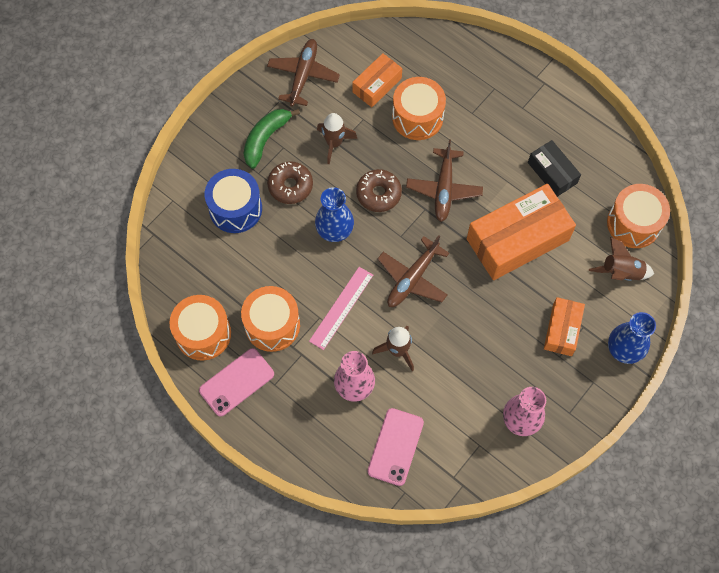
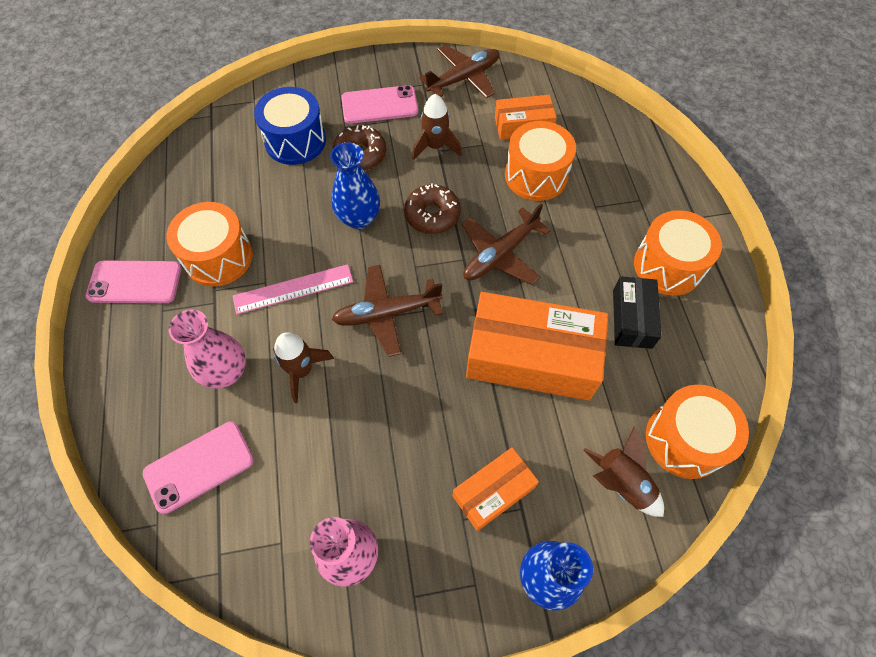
camera: 40 degrees right, 5 degrees down
(203, 333) = (156, 220): orange drum -> orange drum (668, 266)
(265, 139) = (379, 105): green banana -> pink phone

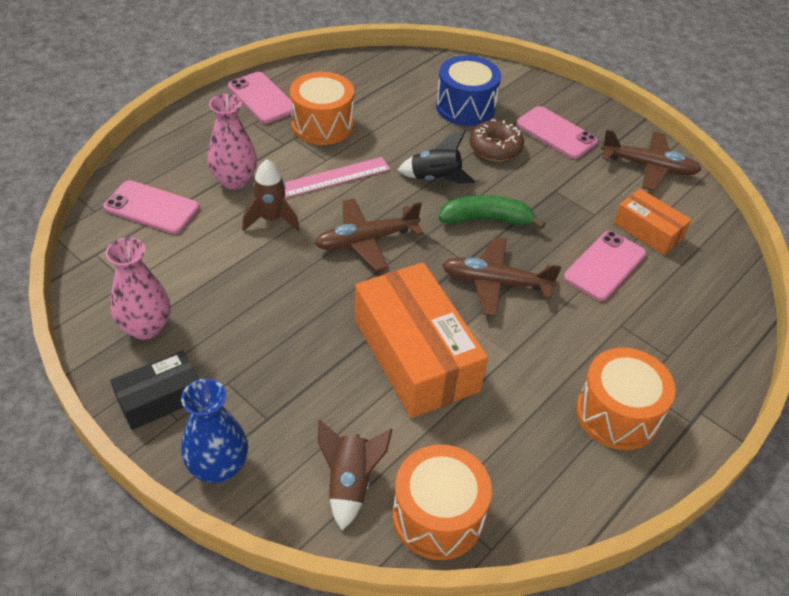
camera: 50 degrees right, 15 degrees down
(293, 289) = (335, 177): pink ruler -> pink ruler turned 60 degrees counterclockwise
(359, 218) = (435, 179): blue vase -> black rocket
(386, 313) = (366, 240): brown plane -> brown plane turned 60 degrees counterclockwise
(432, 215) = (486, 219): brown donut -> green banana
(435, 147) = (556, 186): brown rocket -> none
(493, 492) = (267, 391): orange box -> none
(536, 175) = (605, 266): orange drum -> pink phone
(632, 318) = (527, 411): black box -> black box (160, 398)

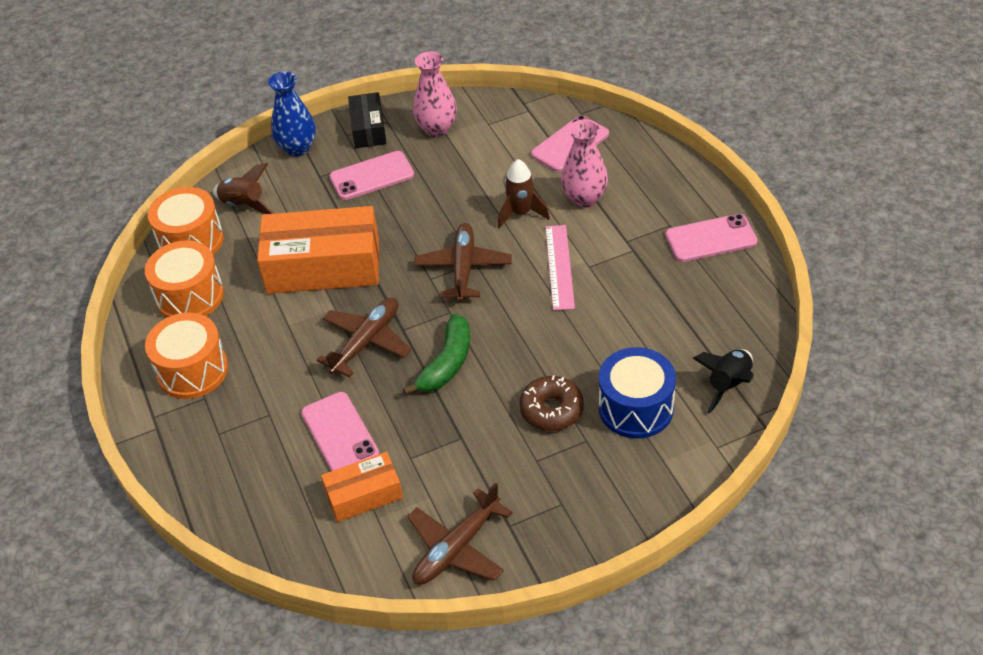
camera: 120 degrees right, 0 degrees up
(322, 125) = (646, 275): orange drum -> orange drum (190, 296)
(435, 179) = (524, 342): black rocket -> black rocket (728, 385)
(556, 133) = (555, 479): pink phone -> pink phone (372, 176)

